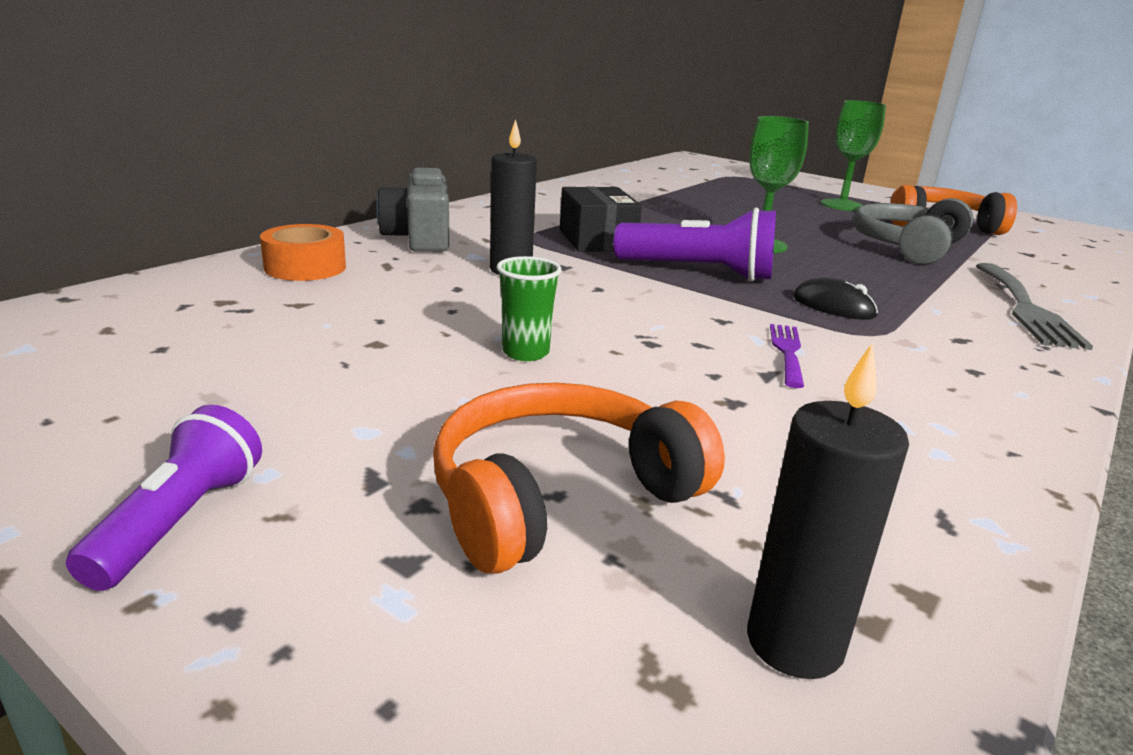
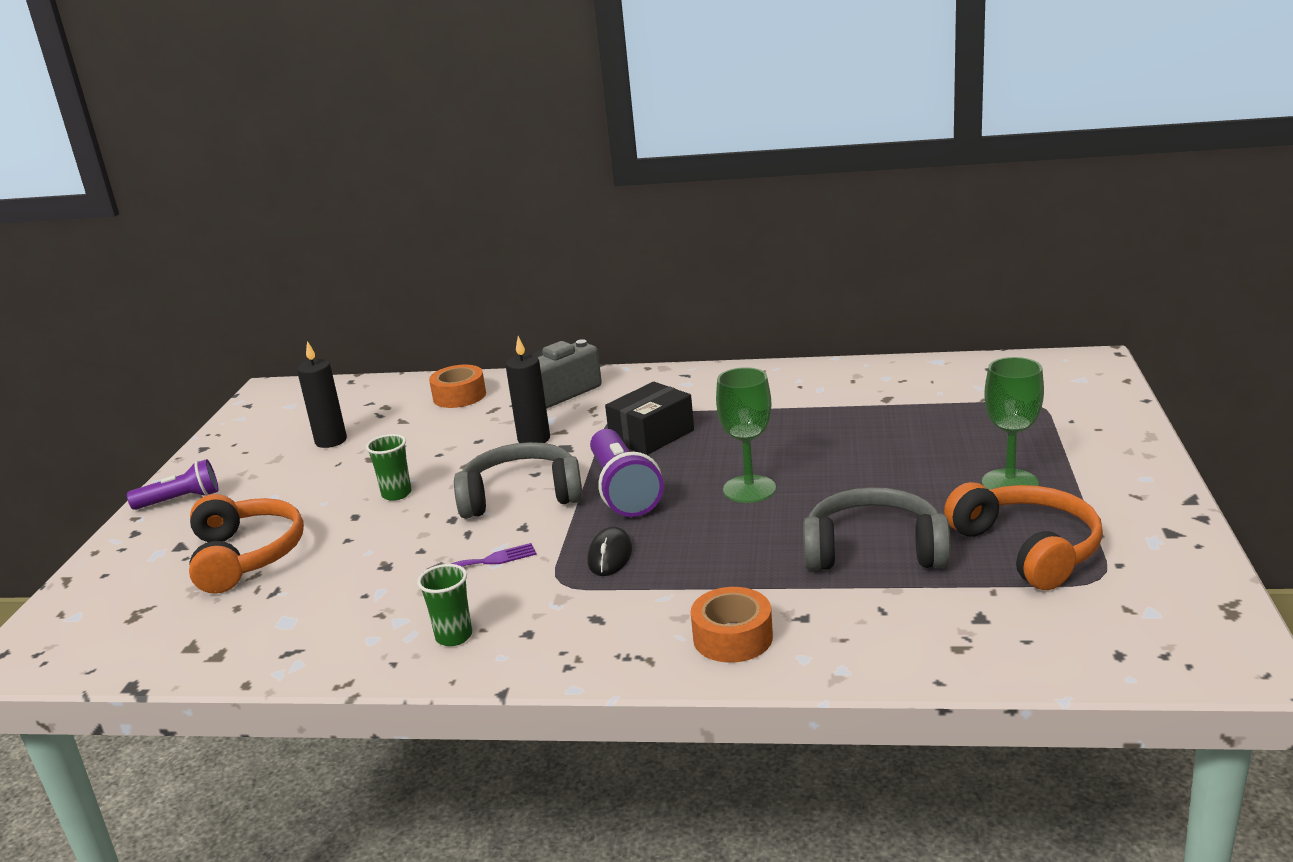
camera: 65 degrees right, 0 degrees up
(560, 496) = (246, 556): orange headphones -> orange headphones turned 45 degrees clockwise
(644, 304) = (521, 496): none -> grey headphones
(794, 643) = (169, 633): black candle -> black candle (331, 441)
(962, 405) = (454, 636): none -> green cup
(1026, 308) = (732, 637): grey fork -> orange tape

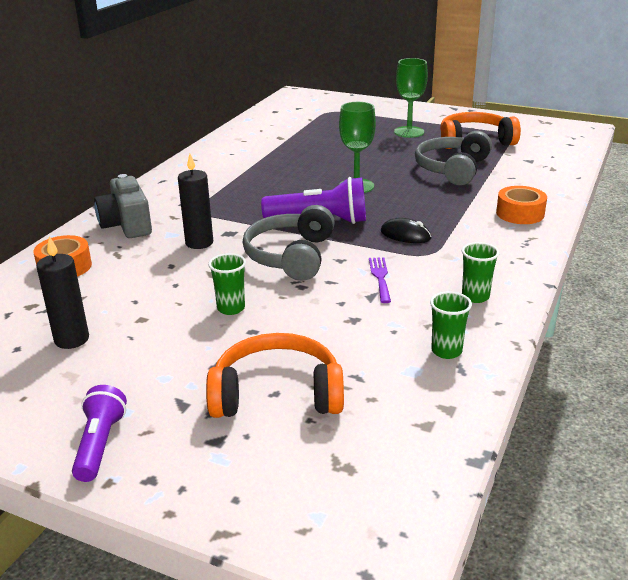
camera: 75 degrees left, 5 degrees up
(325, 636) = (446, 351): none -> green cup
(651, 435) = (247, 203): black box -> none

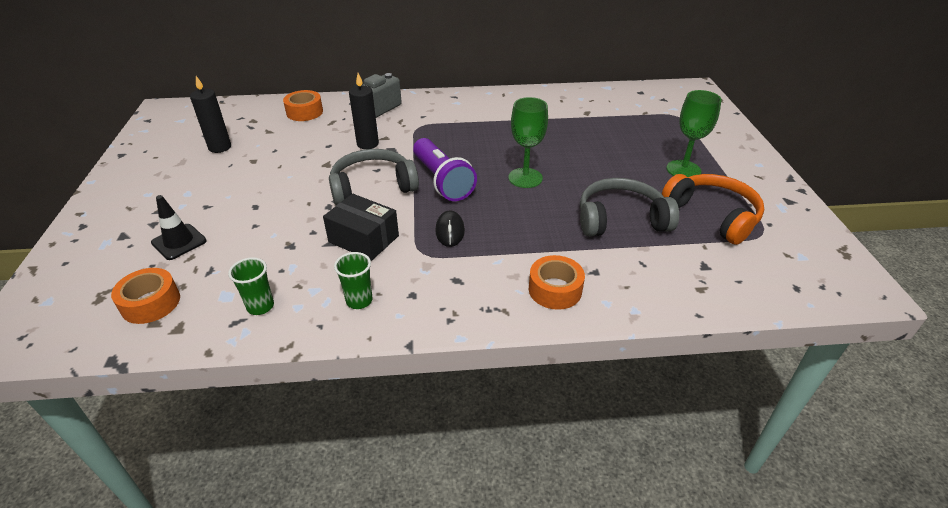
camera: 60 degrees right, 10 degrees up
(100, 444) = (113, 197): purple flashlight -> none
(231, 308) = (281, 188): green cup -> none
(277, 394) = (179, 242): orange headphones -> black traffic cone
(380, 277) = (364, 239): purple fork -> black box
(388, 425) = (151, 303): none -> orange tape

